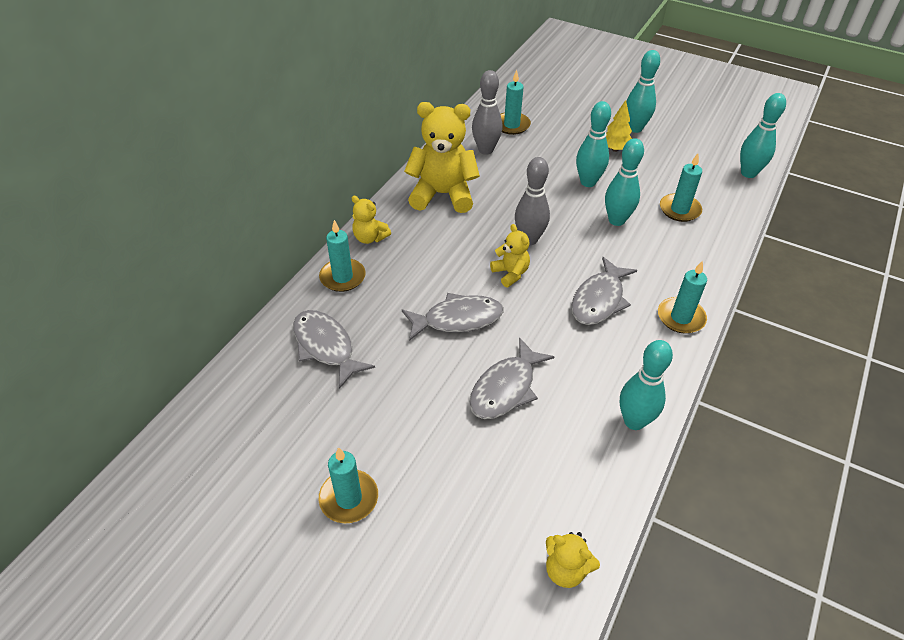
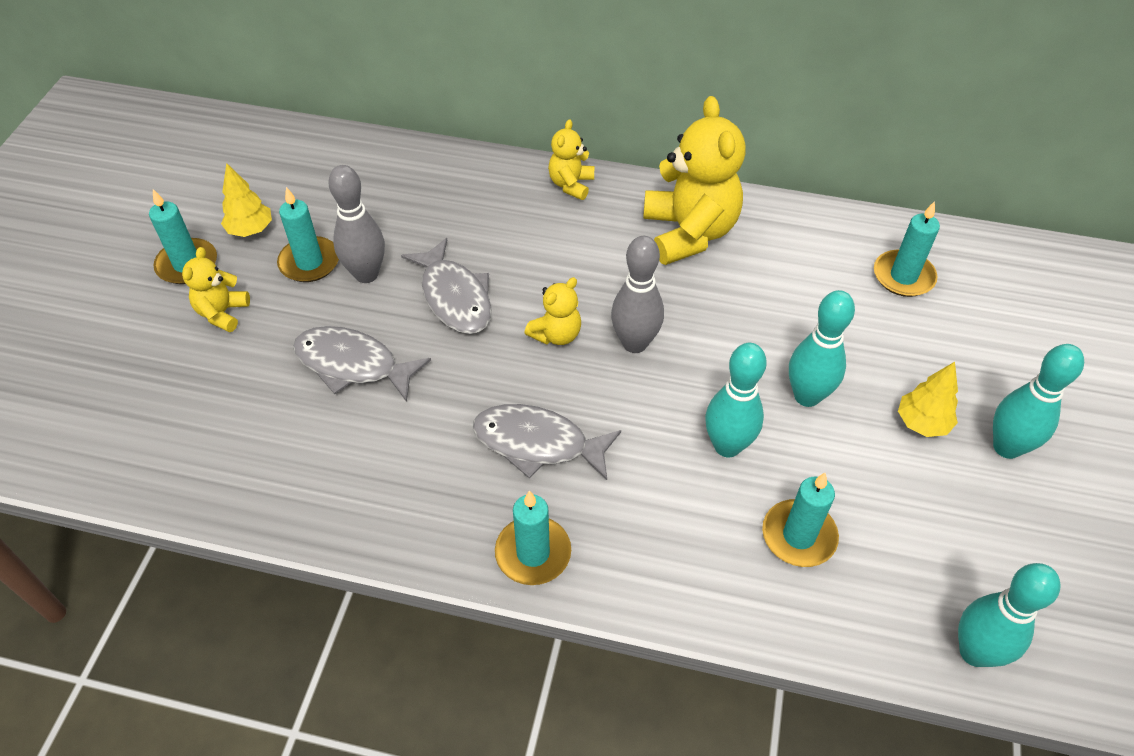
camera: 75 degrees right, 5 degrees up
(326, 347) = (381, 195): grey fish -> none
(326, 444) = (251, 230): none -> yellow tree
(342, 277) = (493, 179): turquoise candle -> turquoise candle (309, 262)
(485, 150) = (819, 258): grey bowling pin -> grey bowling pin (366, 274)
(565, 570) = (109, 461): yellow teddy bear -> yellow teddy bear (222, 313)
(634, 421) = (324, 508): turquoise bowling pin -> none

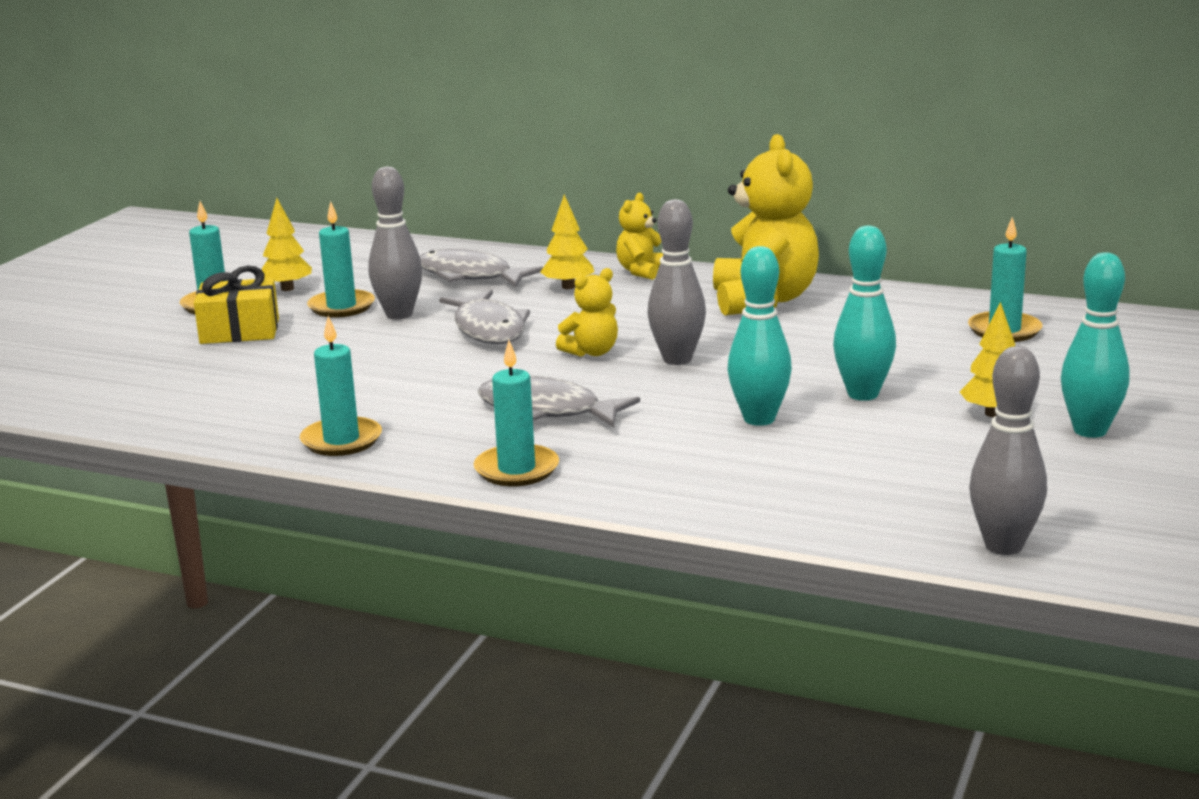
camera: 10 degrees right, 30 degrees down
(222, 313) = (240, 331): yellow teddy bear -> yellow gift
(352, 364) = (364, 362): grey fish -> grey fish (469, 276)
(511, 215) = (568, 287): none -> yellow tree
(798, 536) = (821, 472): turquoise candle -> turquoise candle (341, 440)
(975, 652) = (1003, 546): turquoise bowling pin -> grey bowling pin

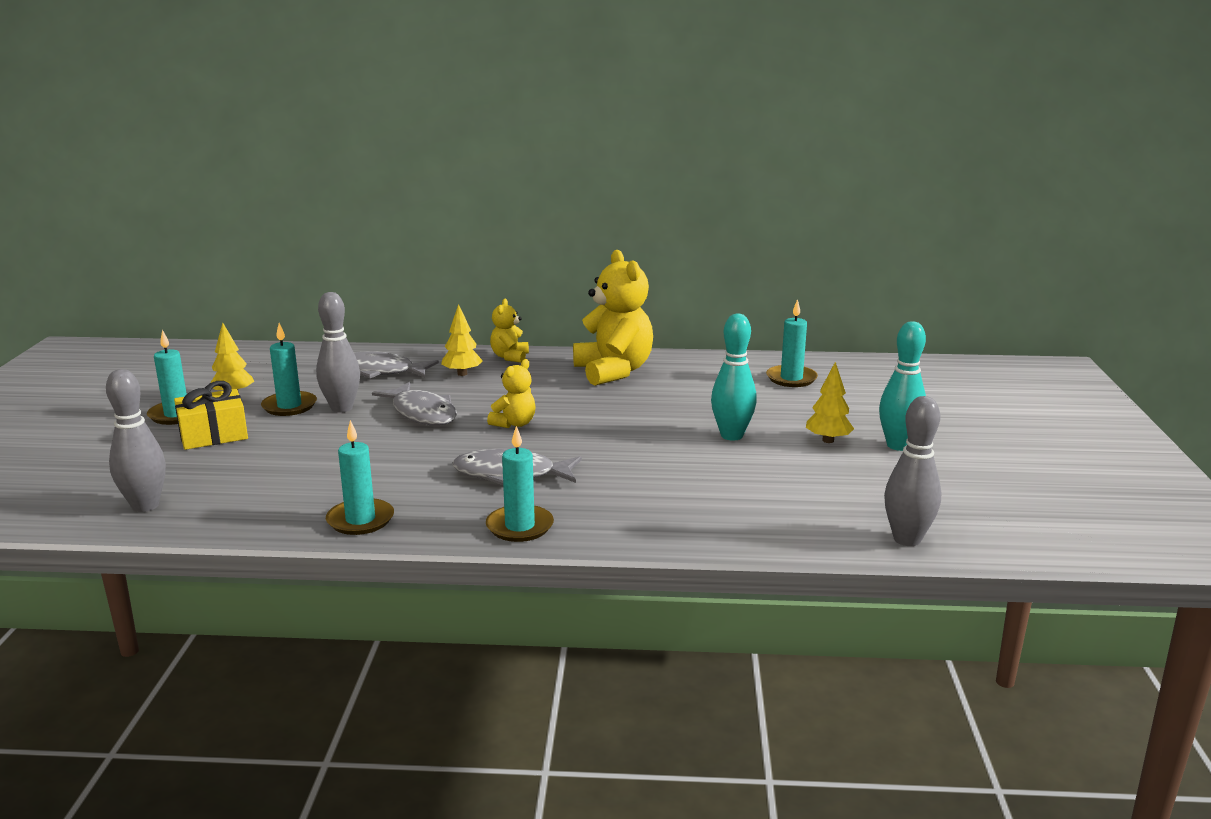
camera: 20 degrees left, 0 degrees up
(677, 359) = (582, 423): grey bowling pin -> grey bowling pin (145, 506)
(759, 419) = (673, 463): turquoise bowling pin -> none

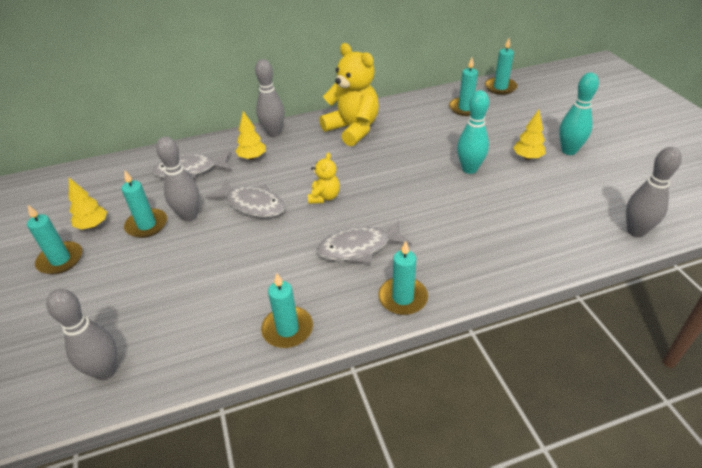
camera: 20 degrees left, 20 degrees up
(213, 435) = (107, 274): yellow gift -> none
(510, 357) = (273, 133): yellow teddy bear -> grey bowling pin
(867, 367) = (500, 87): none -> turquoise candle

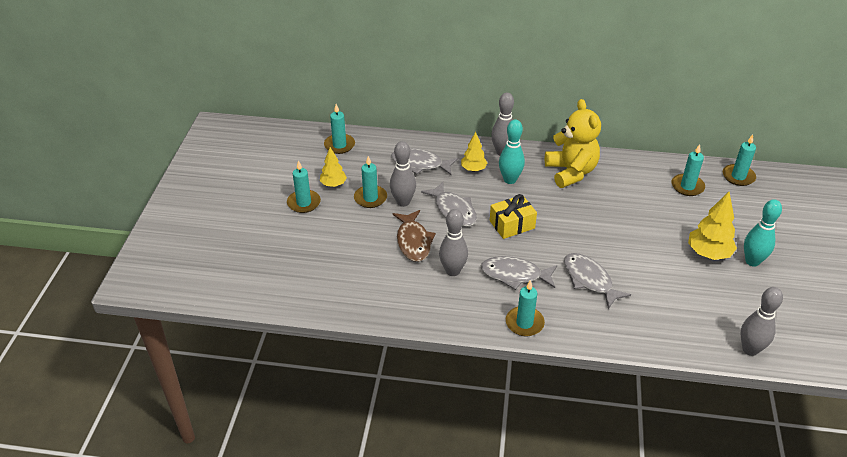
camera: 25 degrees right, 0 degrees up
(105, 371) = (307, 290): grey bowling pin -> grey bowling pin (453, 271)
(222, 255) = (413, 241): none -> brown fish
(287, 329) = (432, 311): turquoise candle -> turquoise candle (339, 145)
(324, 197) = (512, 224): yellow teddy bear -> yellow gift
(439, 223) = (589, 280): none -> grey fish
(469, 169) = (648, 245): turquoise bowling pin -> turquoise bowling pin (510, 180)
(527, 157) = (708, 253): yellow tree -> yellow tree, size x1.58

